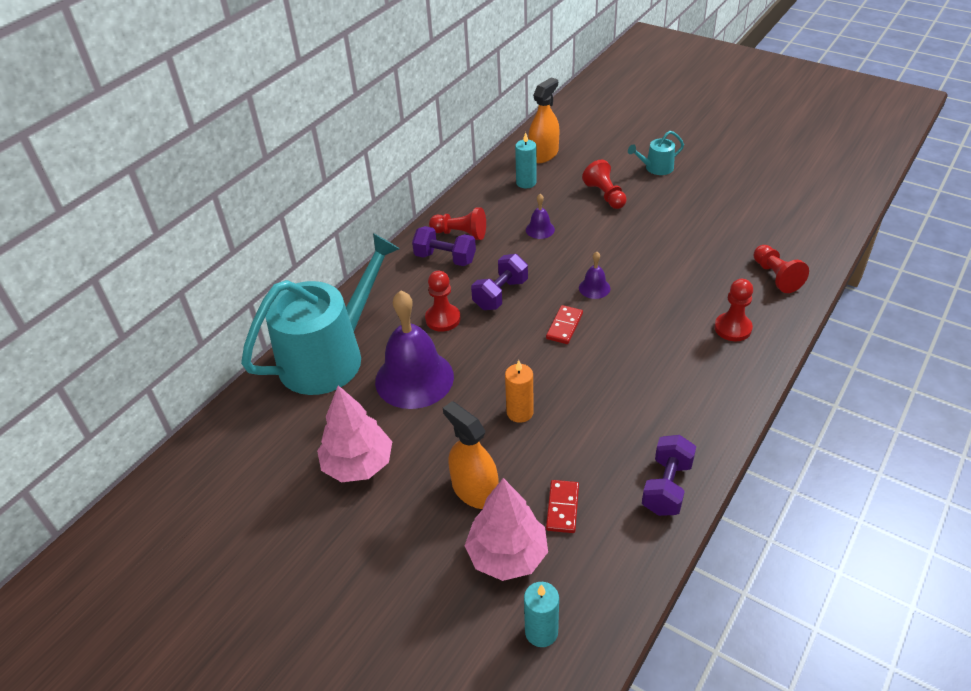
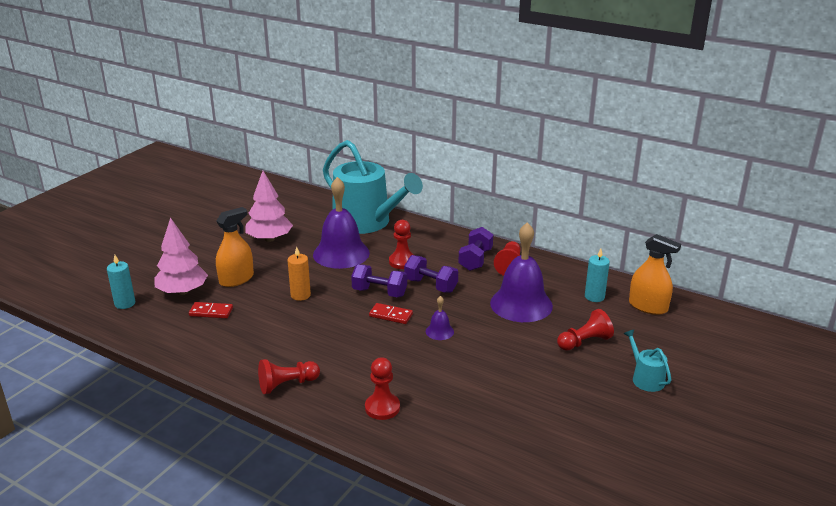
camera: 85 degrees right, 15 degrees down
(540, 229) = (521, 304): purple bell -> purple bell, size x2.28
(667, 487) = (214, 357): purple dumbbell -> purple dumbbell (379, 292)
(776, 276) = (460, 447): red pawn -> red pawn (287, 385)

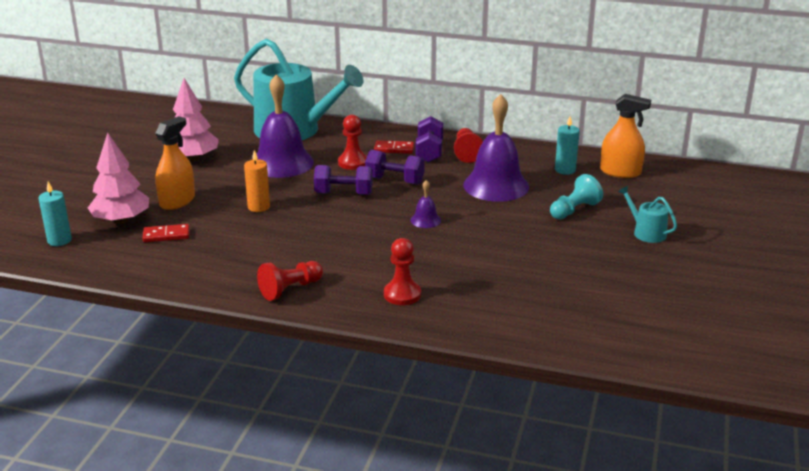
camera: 15 degrees left, 0 degrees up
(391, 315) = (367, 212): red domino -> red domino (394, 149)
(584, 342) = (574, 210): red pawn -> turquoise pawn

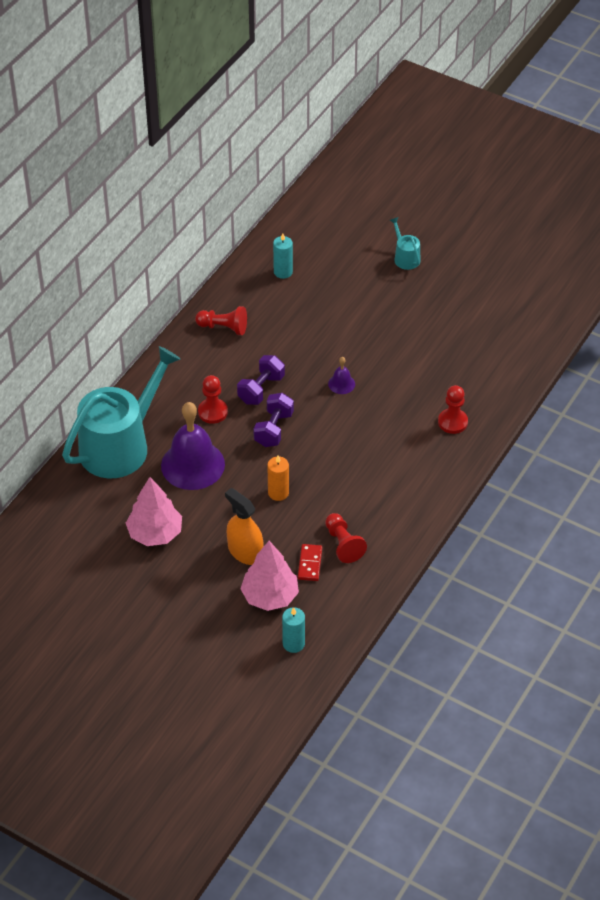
camera: 75 degrees left, 20 degrees up
(290, 289) = (425, 488): red pawn -> red pawn (343, 544)
(394, 149) = (194, 377): red domino -> none
(429, 152) = (211, 353): purple dumbbell -> none
(496, 185) = (295, 324): purple bell -> none
(574, 210) = (356, 288): turquoise pawn -> none
(620, 172) = (300, 239): orange spray bottle -> none
(646, 232) = (405, 257): turquoise watering can -> turquoise watering can turned 90 degrees clockwise

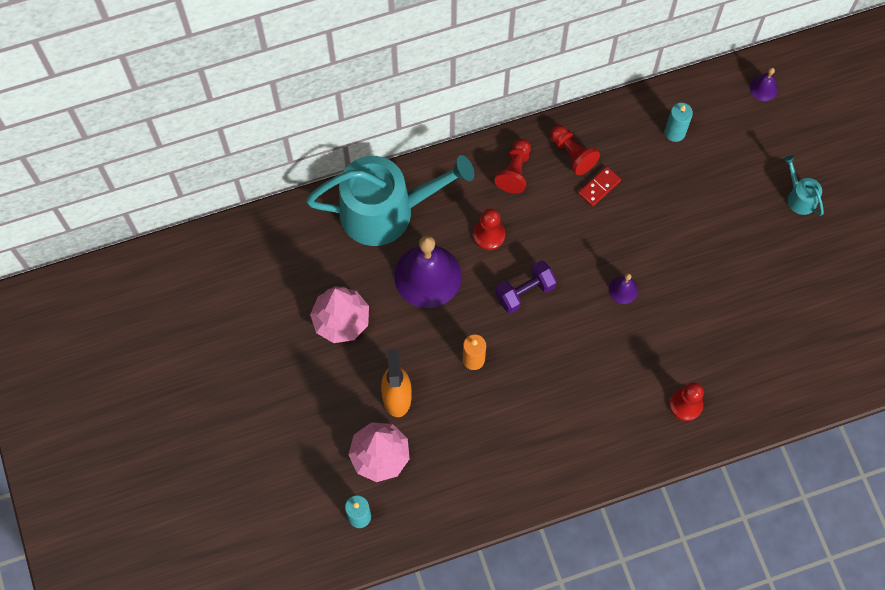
camera: 40 degrees right, 20 degrees up
(261, 389) = (549, 242): purple dumbbell -> none
(310, 564) = (439, 450): red domino -> red domino (599, 187)
(317, 211) = (763, 88): none -> purple bell
(343, 544) = (482, 453): red pawn -> red pawn (515, 171)
(405, 257) = (799, 197): turquoise watering can -> turquoise watering can turned 45 degrees counterclockwise

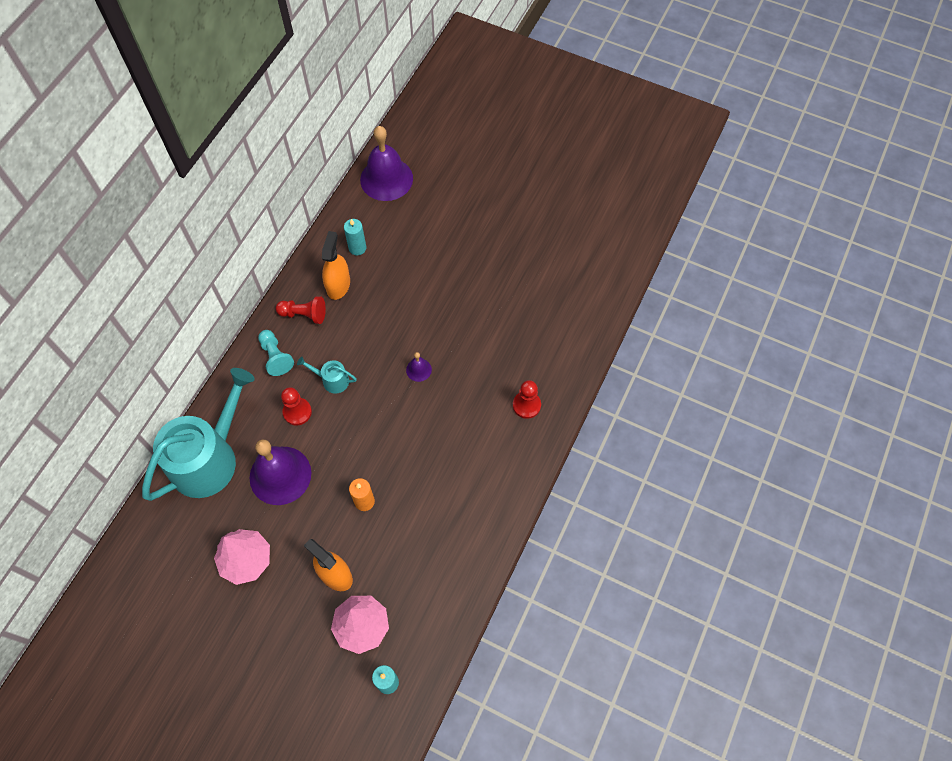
camera: 45 degrees left, 5 degrees down
(515, 171) = (276, 357): red pawn -> turquoise pawn
(525, 292) = (356, 427): purple dumbbell -> none
(599, 187) = (341, 320): red domino -> none
(626, 152) = (338, 285): none -> orange spray bottle
(763, 88) = (386, 179): purple bell -> purple bell, size x2.28
(799, 197) = (470, 223): turquoise watering can -> turquoise watering can (332, 380)

